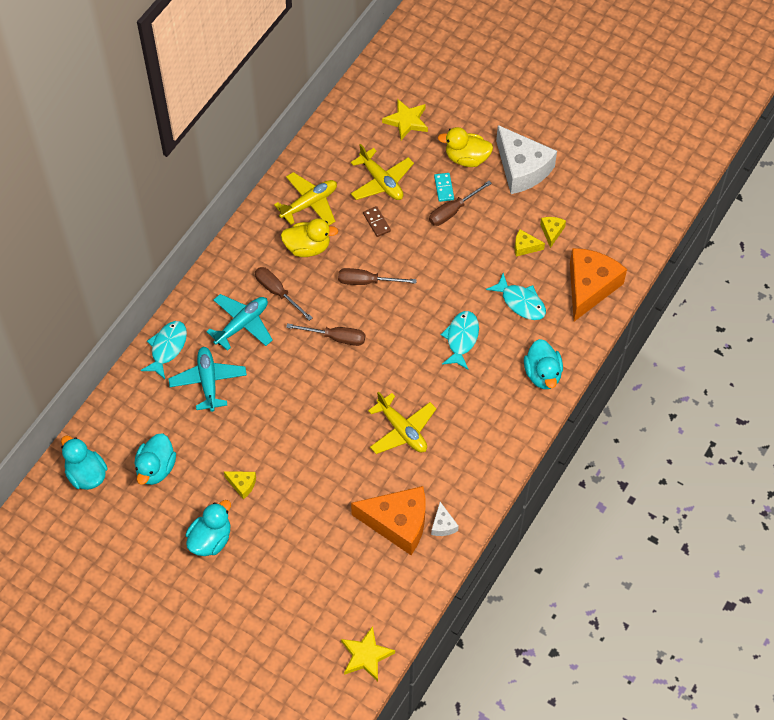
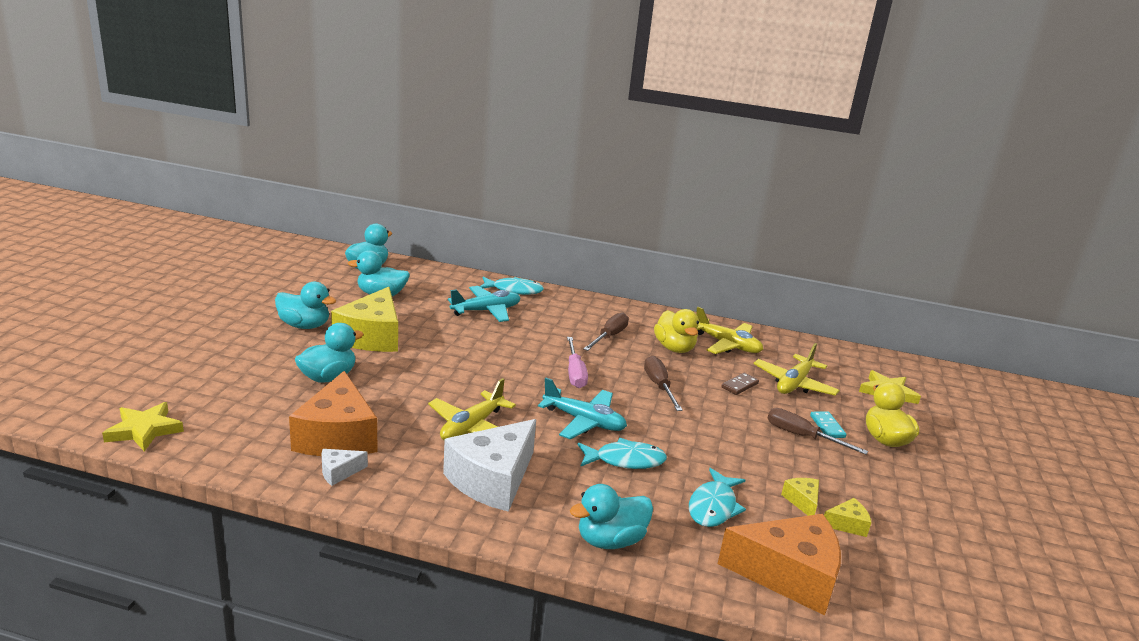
camera: 70 degrees right, 35 degrees down
(242, 324) = (560, 322): turquoise plane -> turquoise plane (584, 421)
(242, 485) = (372, 336): yellow cheese -> yellow cheese, size x2.29
(309, 525) = (328, 377): none -> turquoise duck
(336, 338) = (575, 373): brown screwdriver -> pink screwdriver
(444, 188) = (827, 426): turquoise domino -> turquoise domino turned 75 degrees counterclockwise
(522, 168) = (917, 486): white cheese -> white cheese (493, 480)

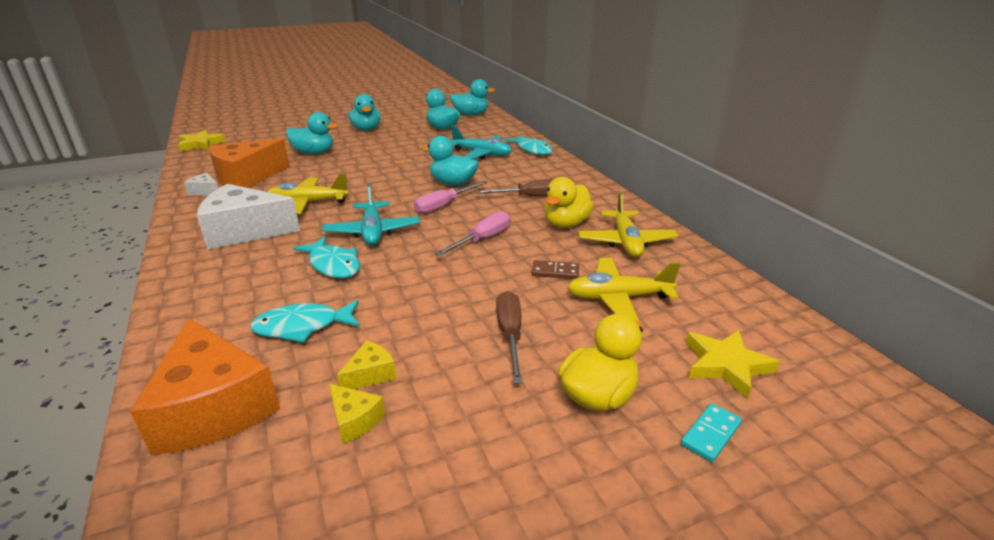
camera: 55 degrees right, 5 degrees up
(372, 336) = (383, 144): yellow cheese -> none
(610, 540) = (200, 297): turquoise duck -> turquoise duck (453, 183)
(659, 386) = (483, 239): brown screwdriver -> pink screwdriver
(827, 426) = (559, 345): turquoise domino -> turquoise domino (710, 434)

